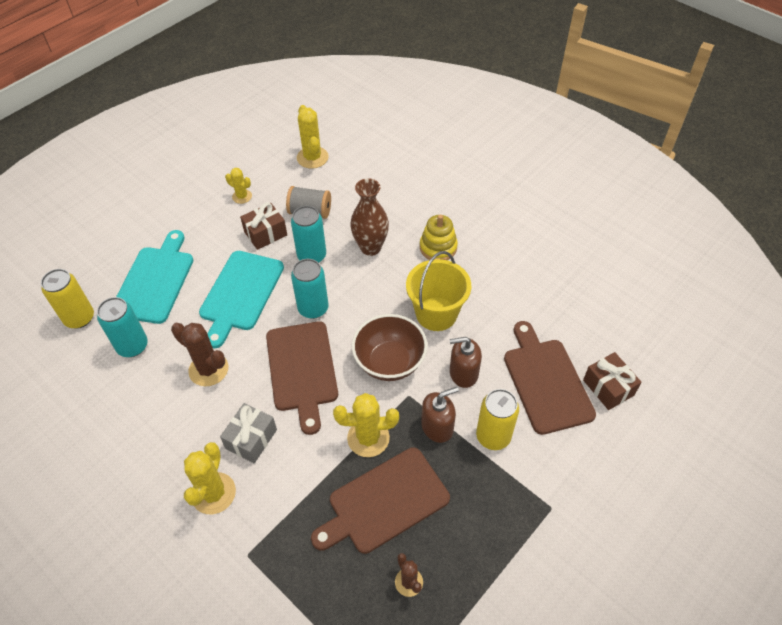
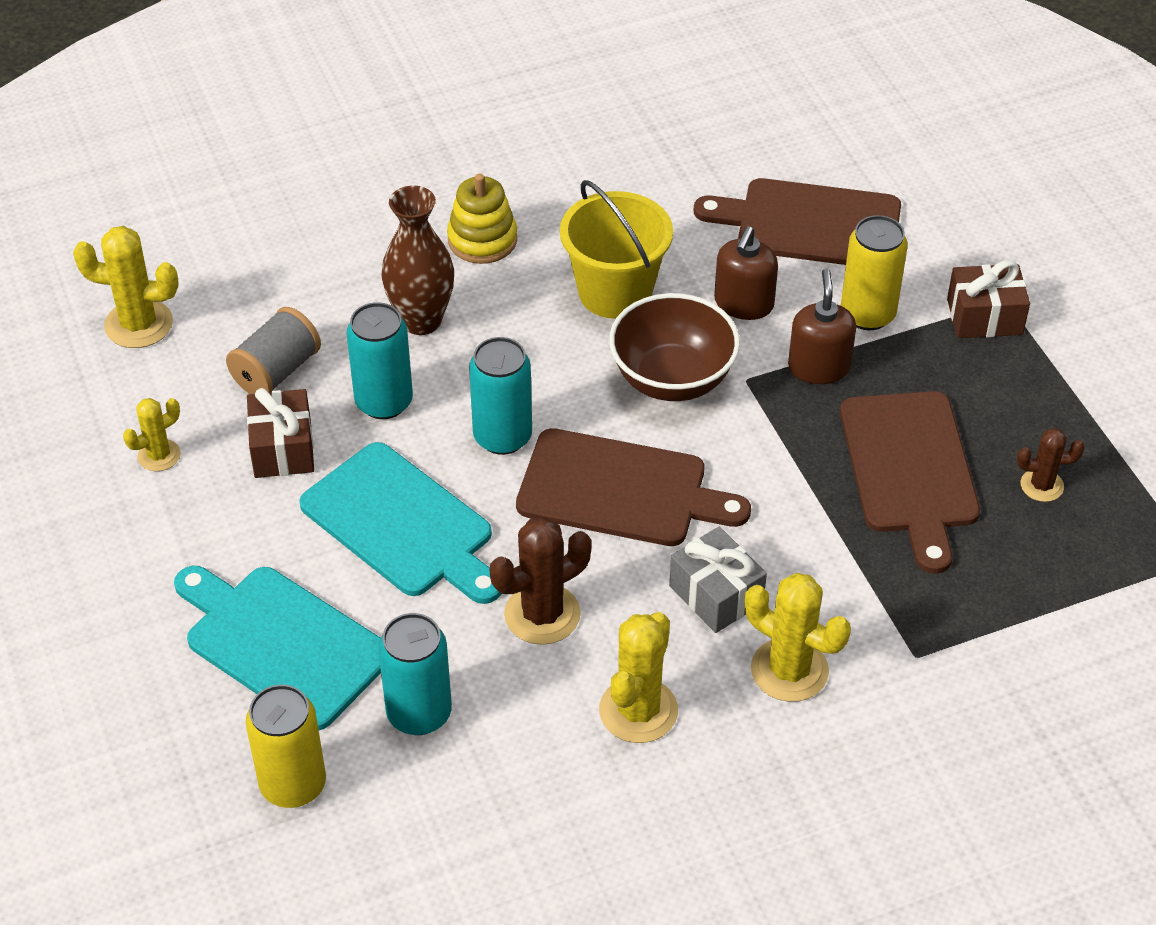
camera: 65 degrees left, 5 degrees down
(368, 438) = (794, 451): yellow cactus -> yellow cactus (638, 711)
(608, 387) = (857, 168): brown gift -> brown gift (984, 317)

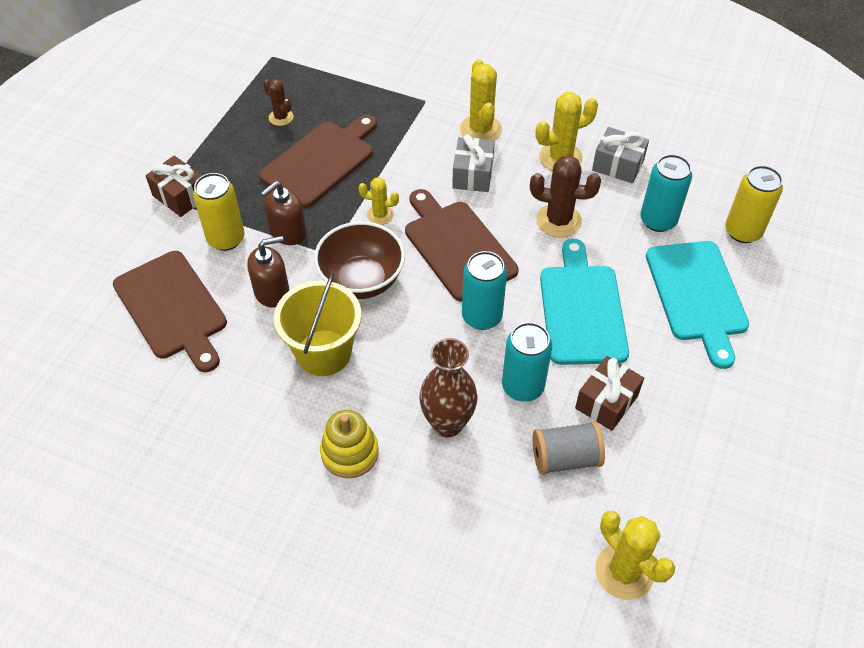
camera: 135 degrees left, 5 degrees up
(159, 455) = (683, 454): yellow cactus -> yellow cactus (380, 215)
(551, 761) = (618, 165): none -> grey gift

